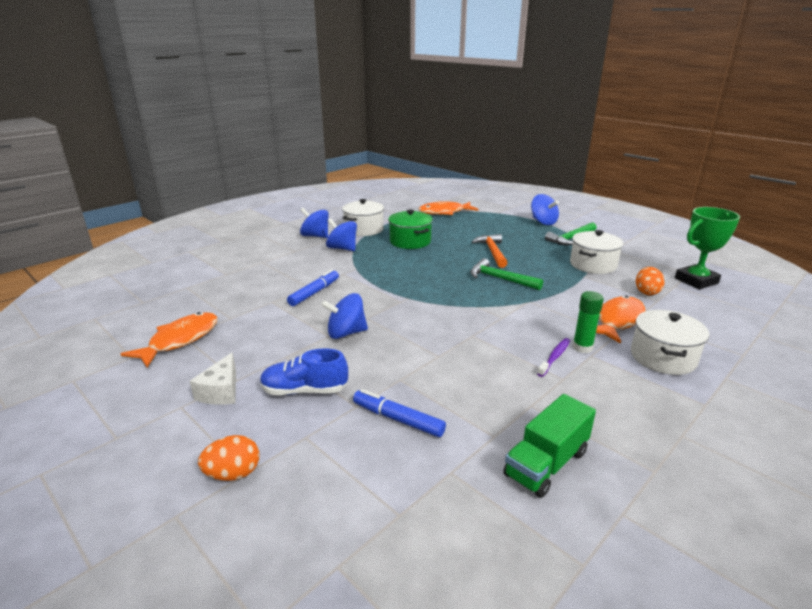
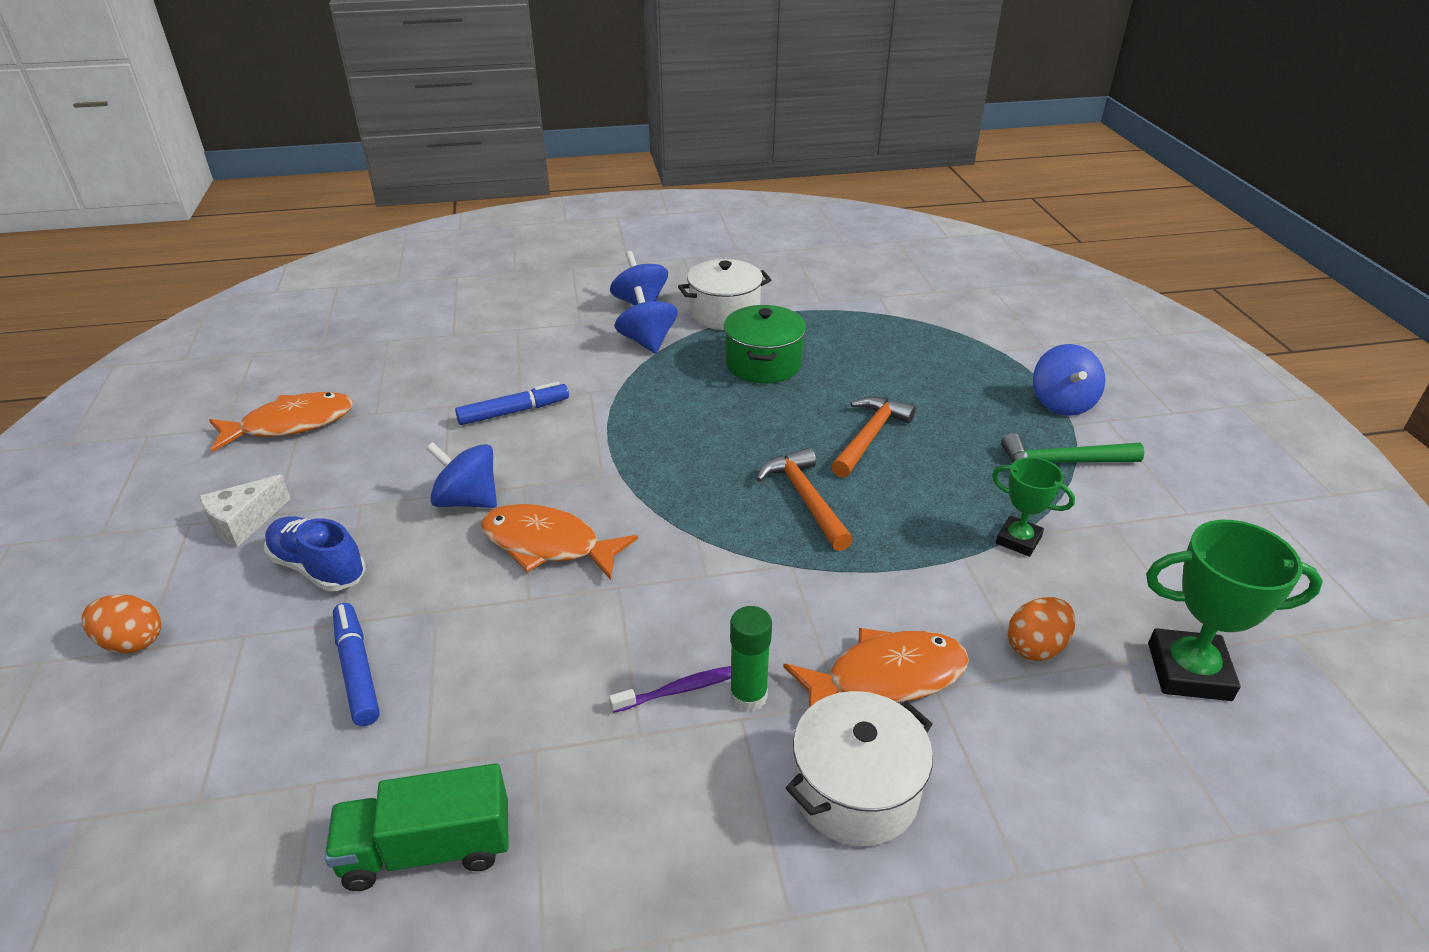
camera: 35 degrees right, 10 degrees up
(444, 212) = (902, 319): orange fish -> orange fish (547, 545)
(500, 279) = (805, 499): green hammer -> orange hammer
(593, 265) = (1018, 540): white pot -> green trophy

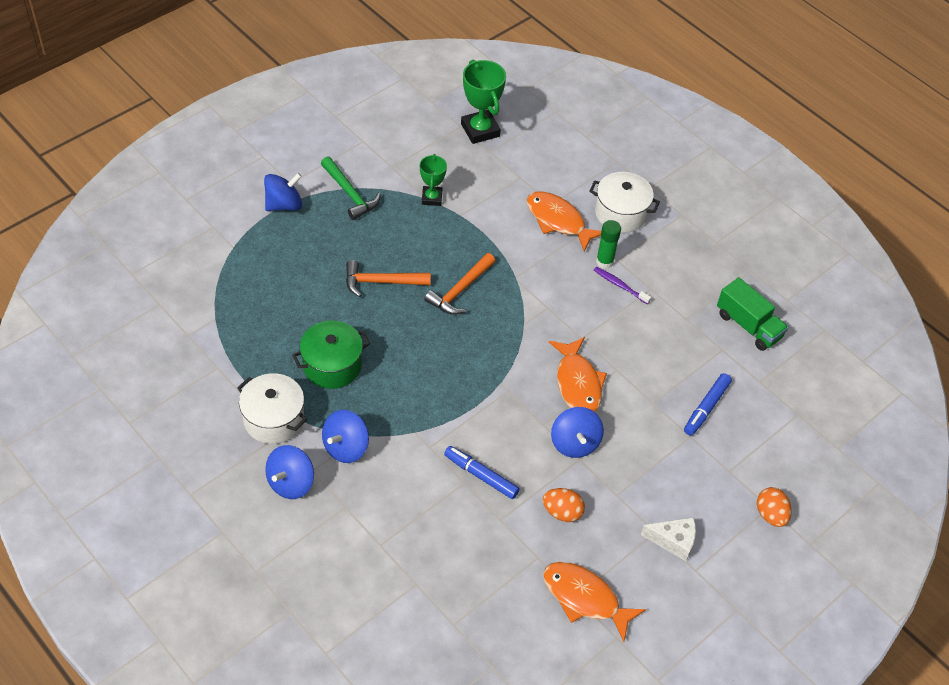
camera: 125 degrees left, 15 degrees up
(318, 568) = (671, 475): blue shoe -> none
(1036, 647) = (502, 178): orange egg -> orange egg (562, 512)

